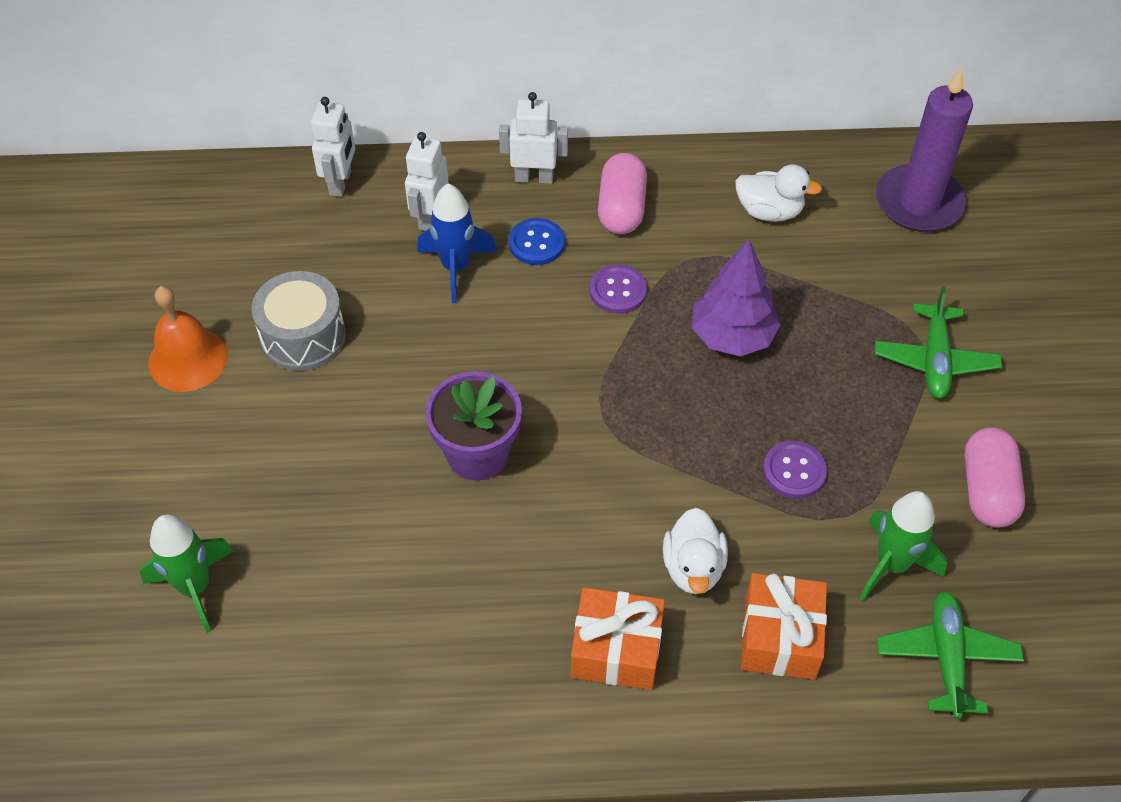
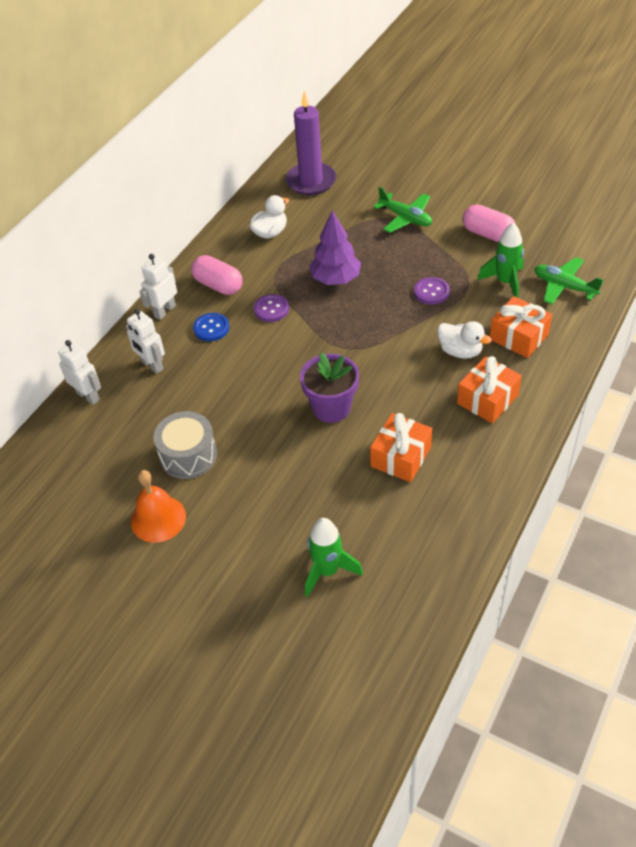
camera: 55 degrees left, 5 degrees down
(436, 583) = (401, 457): none -> orange gift
(456, 267) = (198, 368): blue rocket -> none

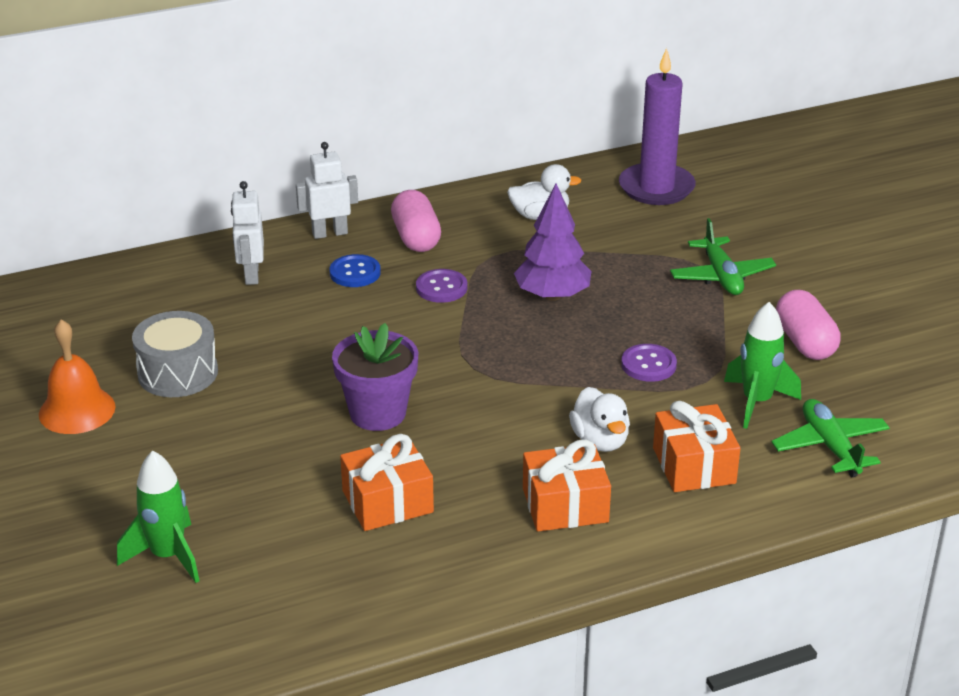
camera: 35 degrees right, 15 degrees down
(88, 396) = (157, 269): white robot -> none

